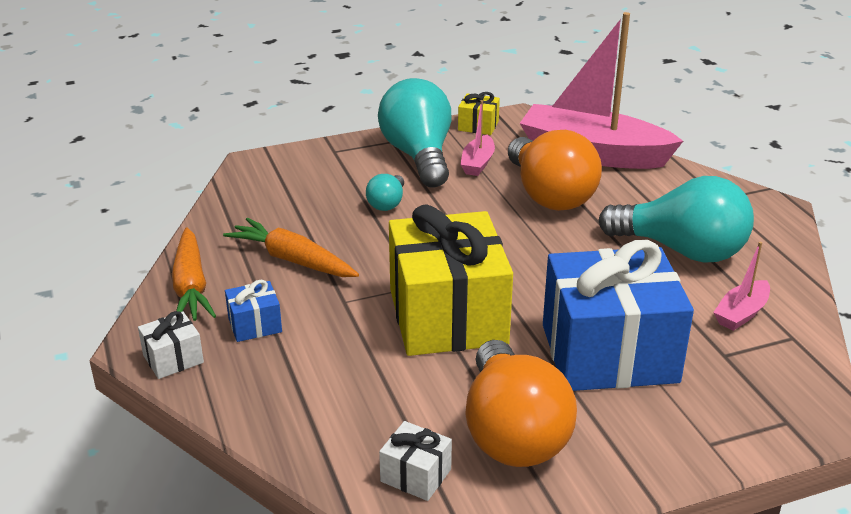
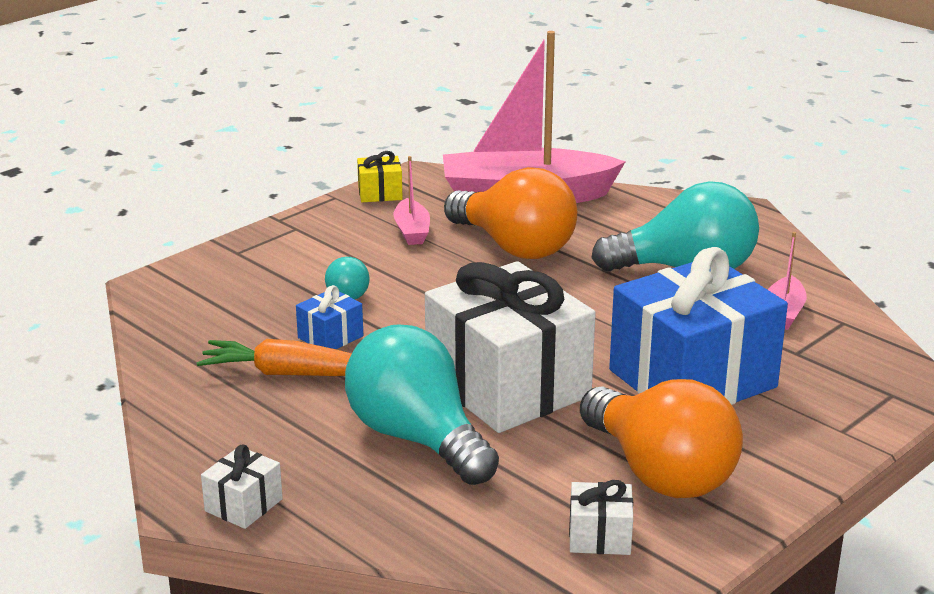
camera: 25 degrees left, 5 degrees down
(191, 286) = (195, 428): orange carrot -> none
(255, 325) = (306, 448): blue gift -> blue gift (330, 337)
(418, 156) = (340, 237): turquoise light bulb -> turquoise light bulb (417, 438)
(447, 316) = (507, 386): yellow gift -> white gift

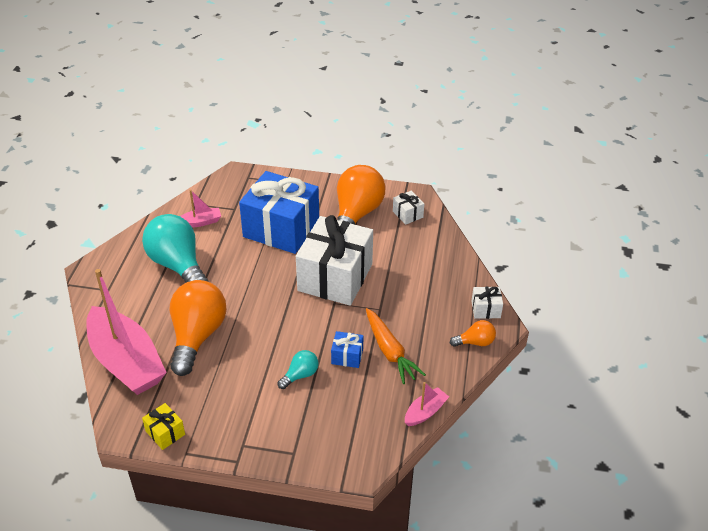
camera: 125 degrees left, 15 degrees up
(196, 458) = (475, 342): none -> orange light bulb
(412, 231) = (208, 388): pink boat -> pink boat (425, 412)
(417, 438) = (397, 285): turquoise light bulb -> none

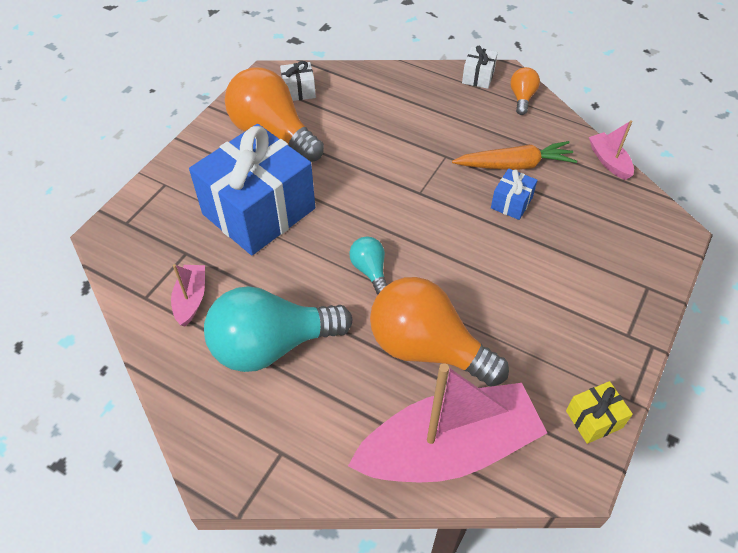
camera: 70 degrees left, 10 degrees up
(300, 375) = (529, 253): turquoise light bulb -> turquoise light bulb (370, 270)
(335, 277) = (376, 181): white gift -> none

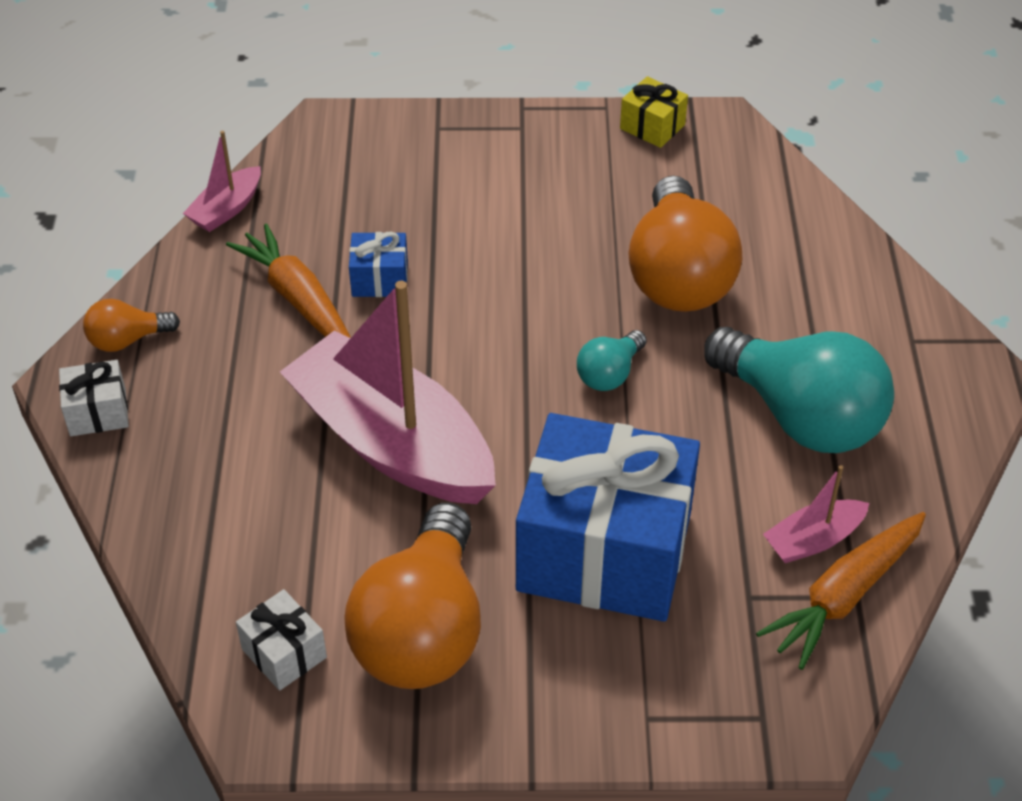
camera: 120 degrees left, 5 degrees down
(150, 292) = (844, 595): none -> orange carrot
(448, 449) = (782, 216): pink boat -> pink boat (392, 443)

